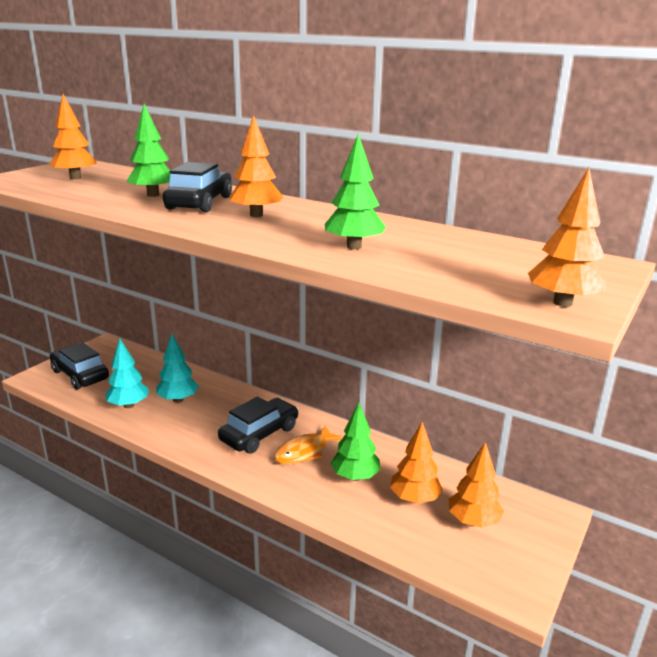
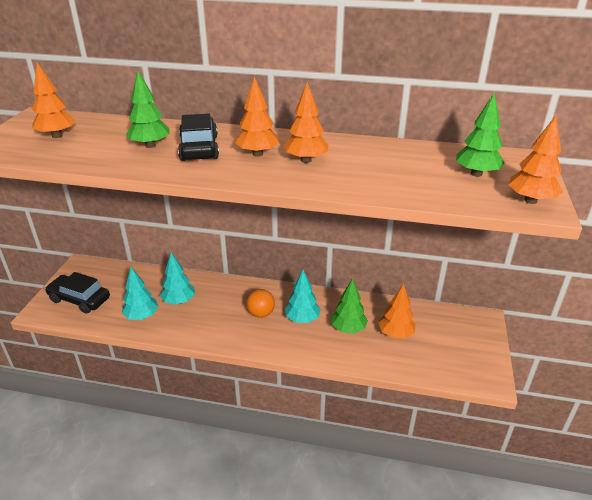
camera: 20 degrees left, 10 degrees up
(259, 434) = (261, 313): black car -> orange ball
(304, 452) = (302, 319): orange fish -> turquoise tree
(354, 246) = (360, 174): green tree -> green tree (476, 173)
(473, 521) = (440, 339): orange tree -> orange tree (306, 160)

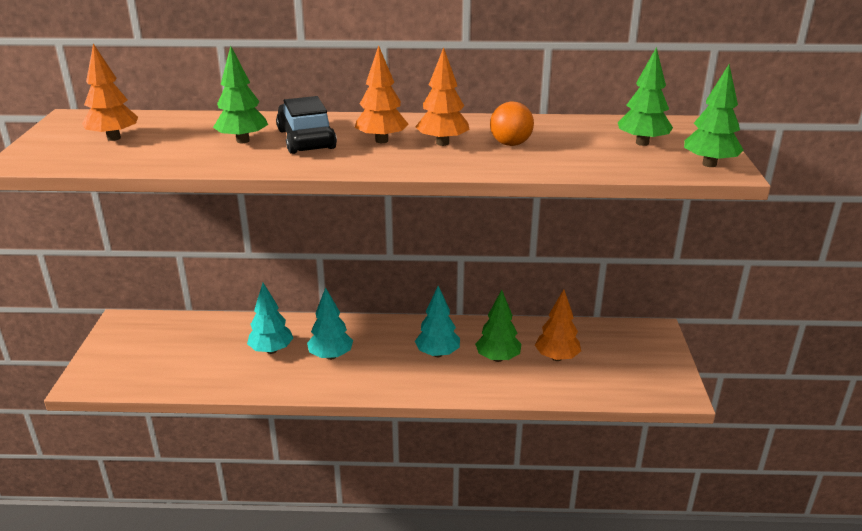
camera: 10 degrees left, 5 degrees down
(79, 299) = (134, 362): black car -> none
(142, 316) = (226, 373): turquoise tree -> turquoise tree (331, 356)
(261, 313) = (383, 353): orange ball -> orange ball (510, 144)
(530, 200) = (709, 164): orange tree -> green tree

